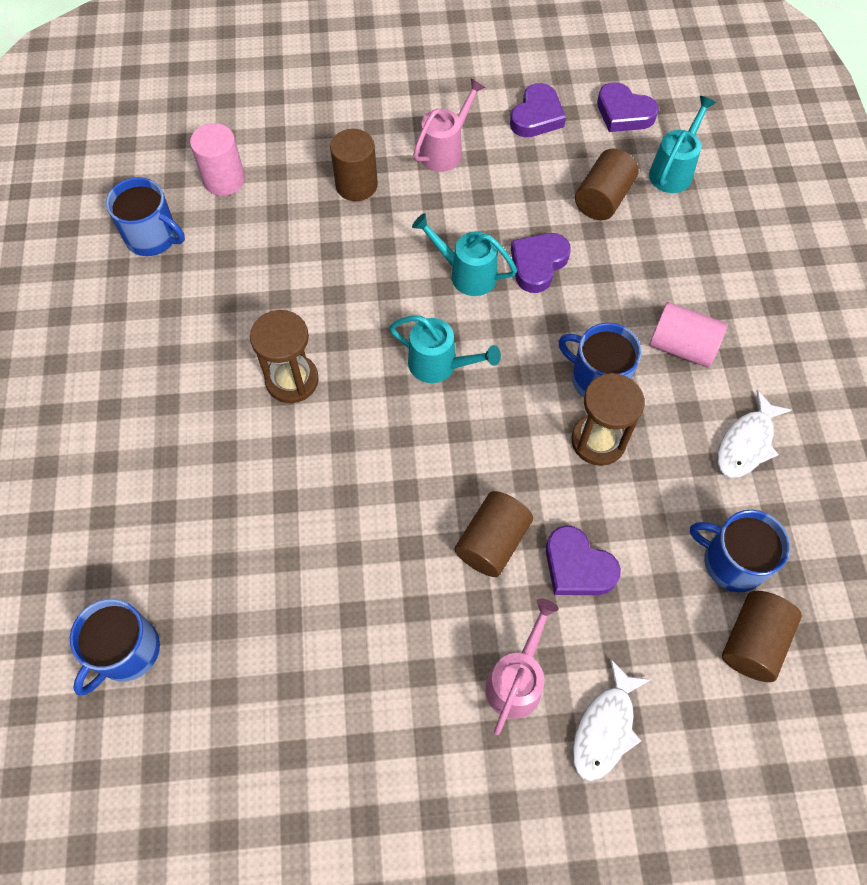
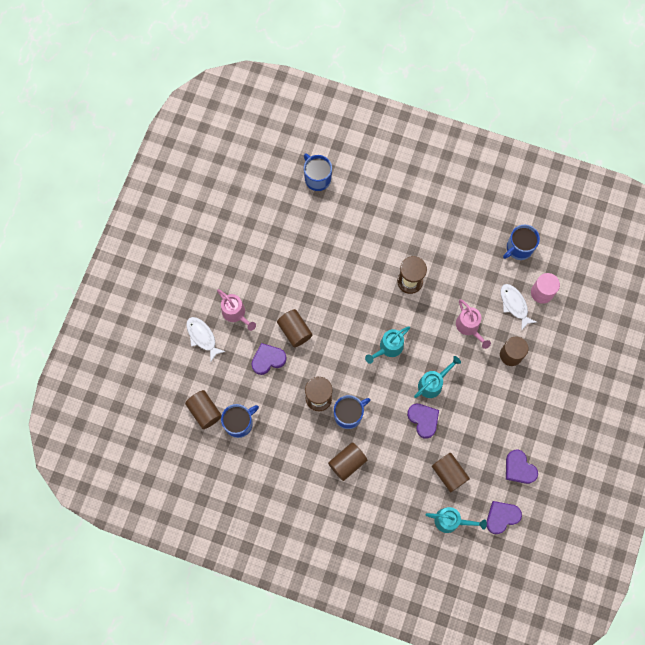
camera: 115 degrees right, 10 degrees up
(445, 150) = (515, 409): pink watering can -> pink watering can (469, 327)
(673, 170) = (451, 521): turquoise watering can -> turquoise watering can turned 45 degrees counterclockwise
(681, 347) = (347, 463): pink cylinder -> brown cylinder
(746, 443) = (286, 462): white fish -> white fish (514, 305)

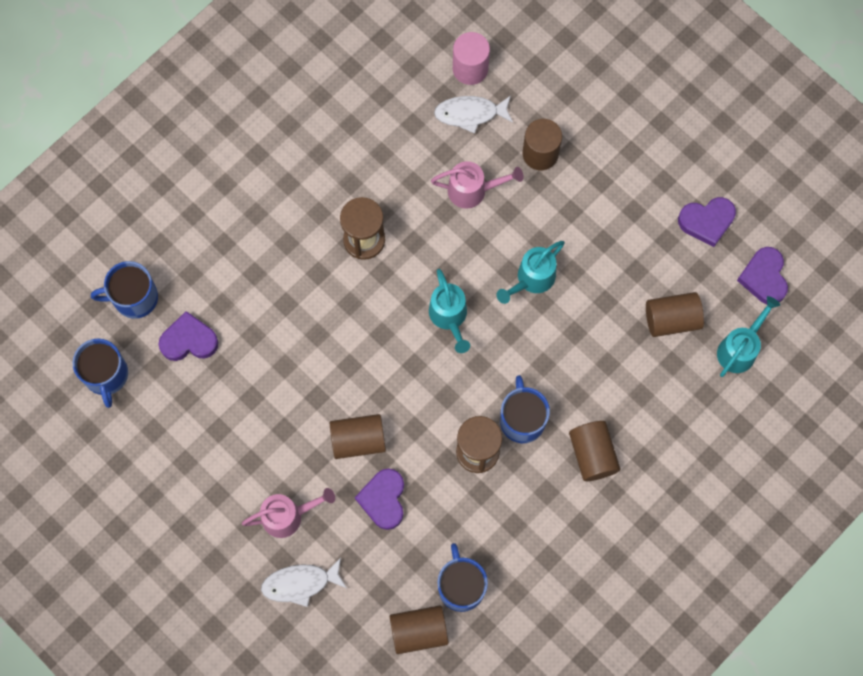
camera: 65 degrees left, 0 degrees up
(423, 420) = (579, 318): purple heart -> purple heart (189, 340)
(433, 383) = (531, 279): turquoise watering can -> turquoise watering can turned 120 degrees counterclockwise
(519, 248) = (389, 67): blue mug -> blue mug (106, 375)

